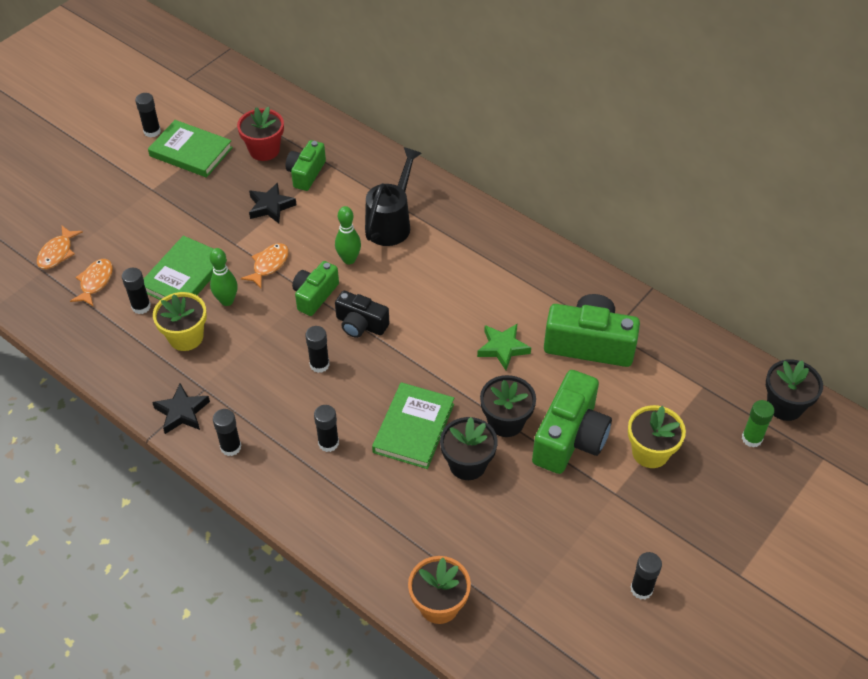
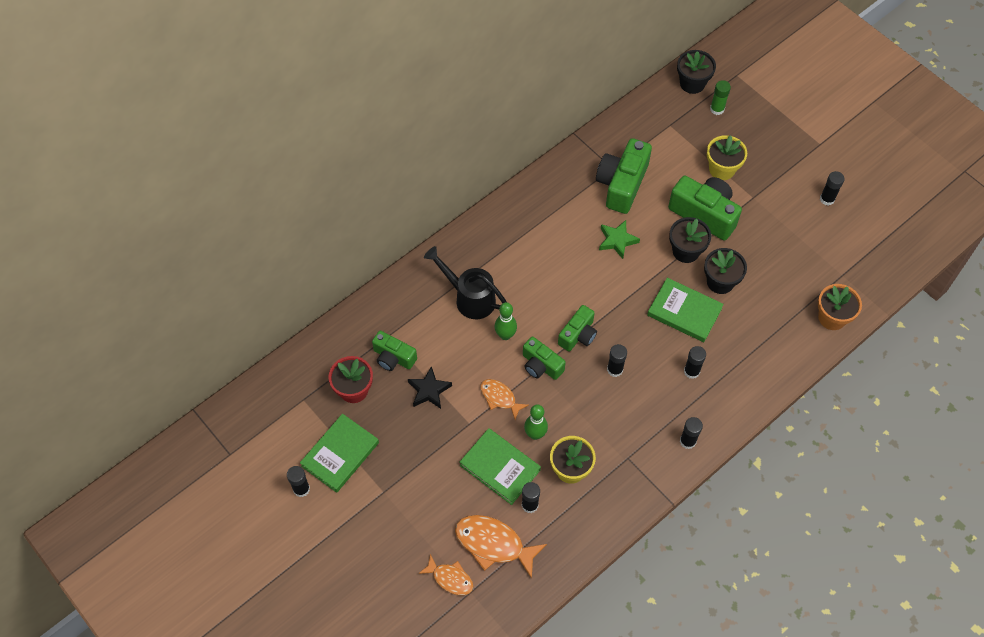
camera: 80 degrees left, 10 degrees up
(95, 282) = (493, 544): orange fish -> orange fish, size x1.65
(182, 412) = (649, 476): black star -> none
(361, 324) = (578, 335): black camera -> green camera

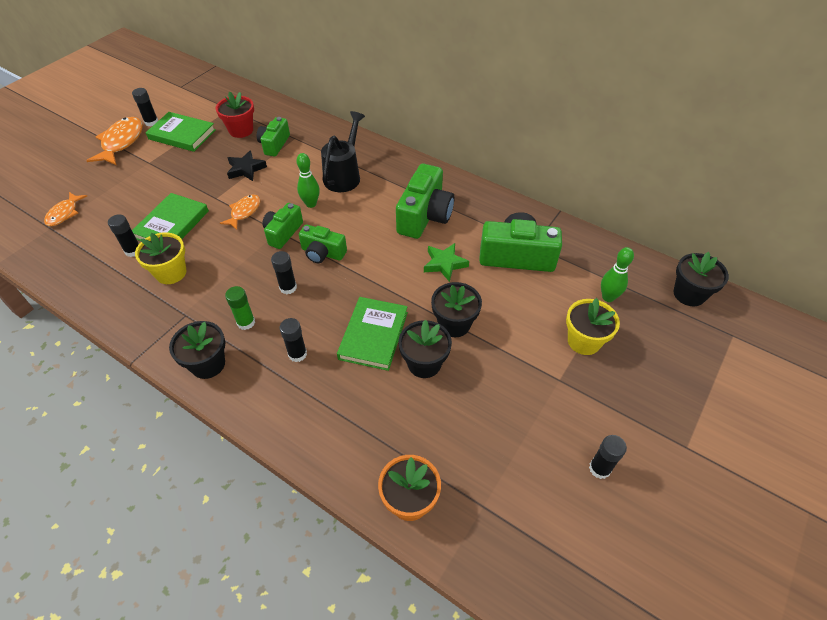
camera: 75 degrees right, 10 degrees down
(493, 544) = (95, 234): orange fish -> orange fish (121, 142)
(535, 434) = (208, 241): green bowling pin -> green bowling pin (608, 297)
(687, 441) = (208, 364): black glue stick -> black flower pot
(704, 214) = (512, 334): green camera -> green camera (424, 216)
(717, 109) = (668, 323): green glue stick -> green glue stick (246, 322)

